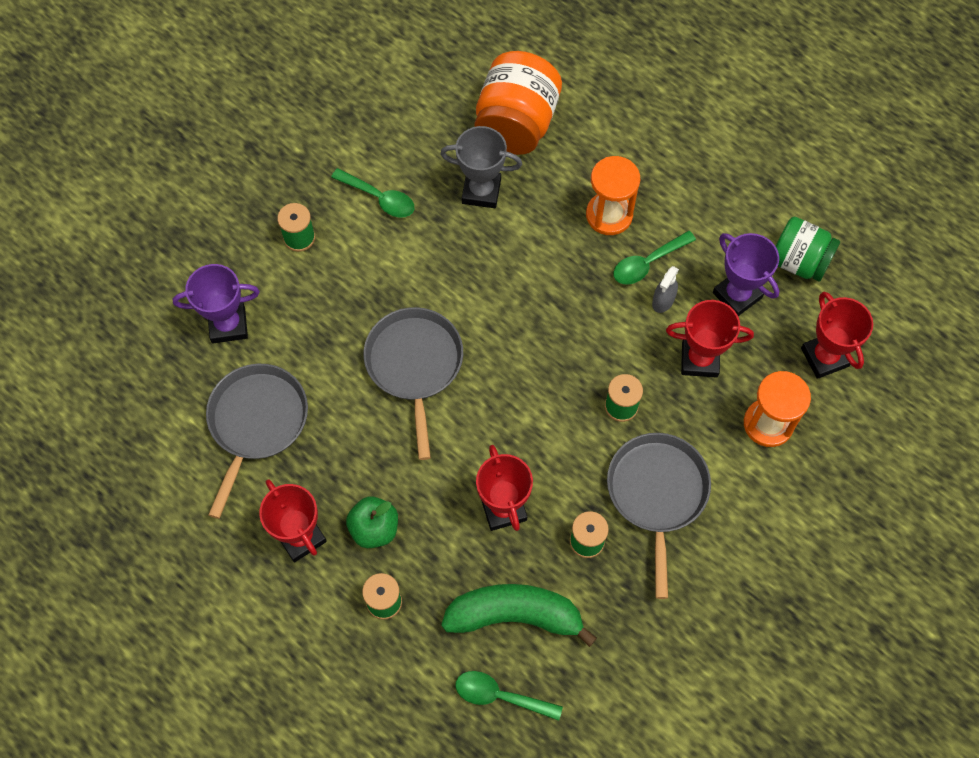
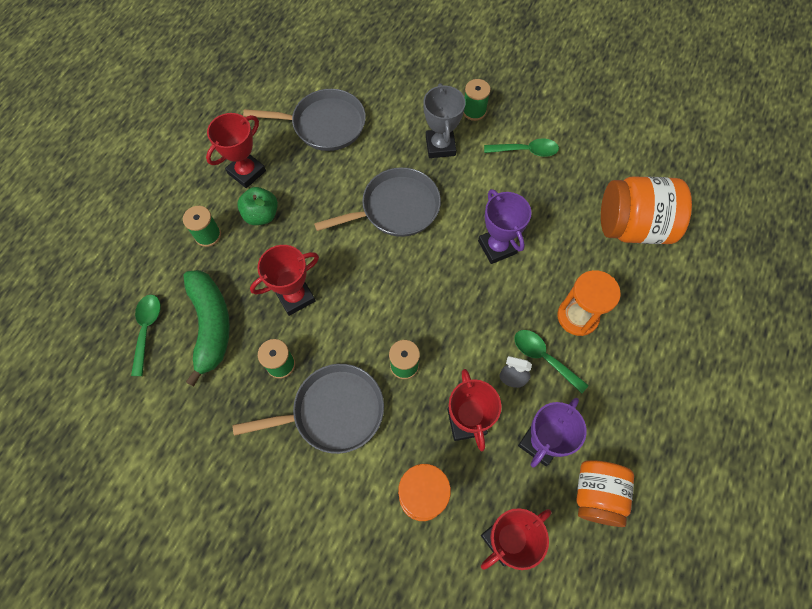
camera: 75 degrees right, 0 degrees up
(228, 325) = (392, 89): purple trophy -> purple trophy (497, 247)
(379, 198) = (526, 151): green spoon -> green spoon turned 105 degrees counterclockwise
(481, 191) = (560, 216): grey trophy -> grey trophy (440, 146)
(799, 261) = (596, 494): green jar -> orange jar

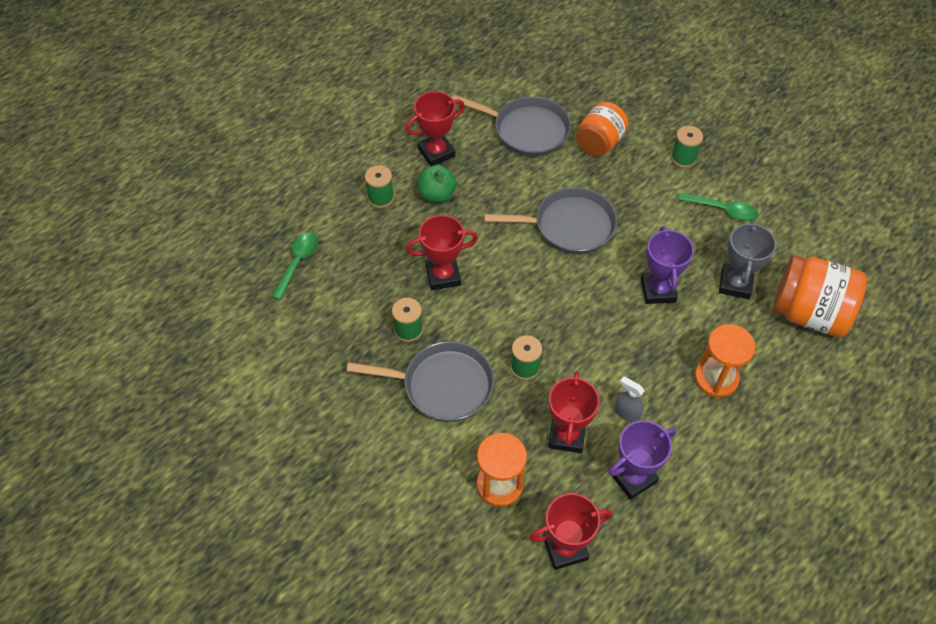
camera: 20 degrees right, 10 degrees down
(211, 325) = (356, 277): green banana -> none
(440, 146) = (635, 181): grey trophy -> grey trophy (735, 284)
(544, 358) = (666, 404): green spoon -> none
(596, 494) = (671, 541): orange jar -> orange jar (599, 143)

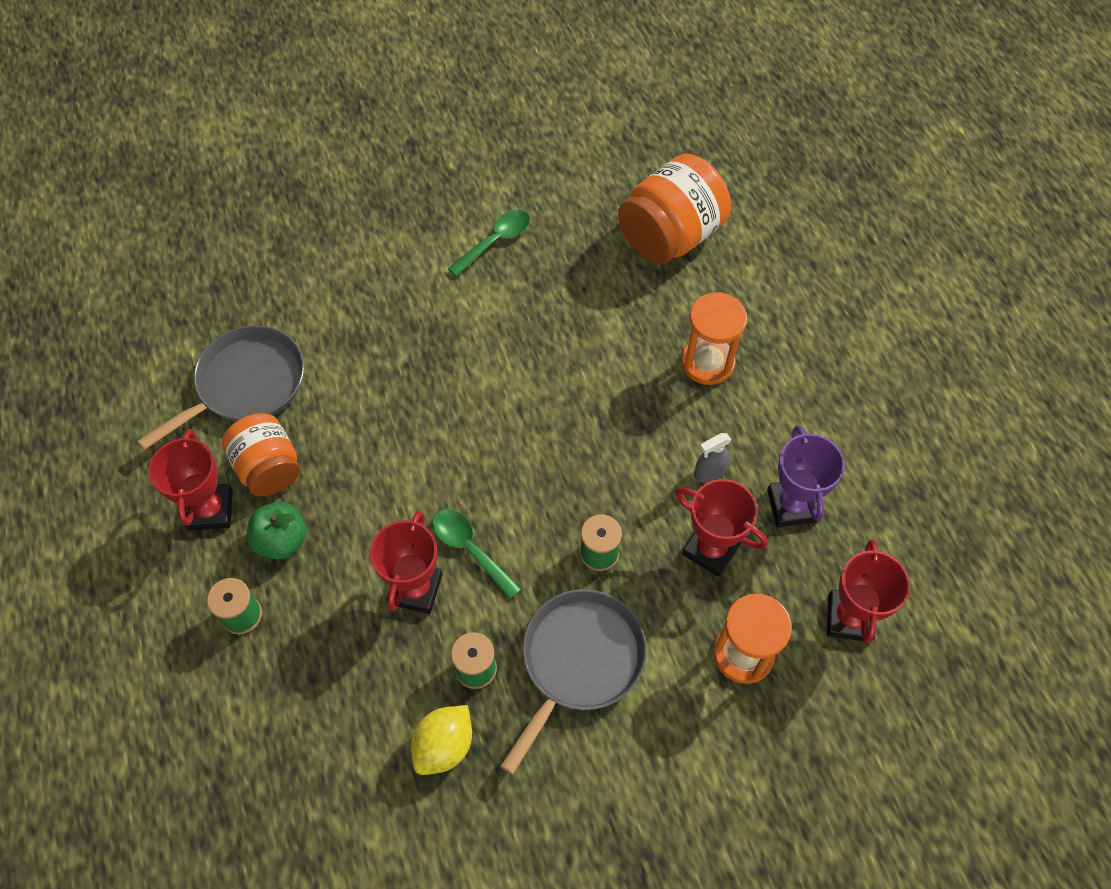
camera: 65 degrees left, 5 degrees up
(298, 263) = (286, 775): green spoon -> green spoon (470, 549)
(352, 334) = (444, 746): none -> yellow lemon
(569, 226) = (424, 408): grey pan -> none
(599, 143) = (320, 315): orange jar -> orange jar (268, 468)
(658, 290) = (567, 360): purple trophy -> none
(683, 158) = (399, 241): green spool -> none
(735, 284) = (599, 282): grey trophy -> none

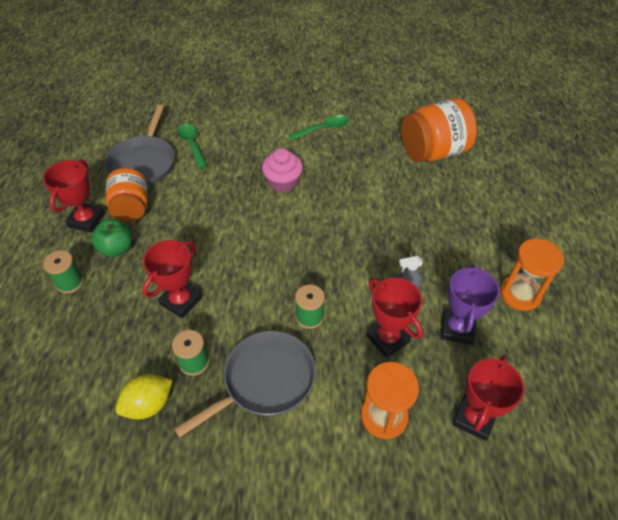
camera: 20 degrees right, 10 degrees down
(246, 384) = (143, 163): grey pan -> grey pan turned 120 degrees clockwise
(470, 549) = (227, 288): green spoon -> green spoon (192, 145)
(474, 354) = (283, 182): none -> pink cupcake
(707, 362) = (430, 226): orange hourglass -> orange hourglass (520, 294)

